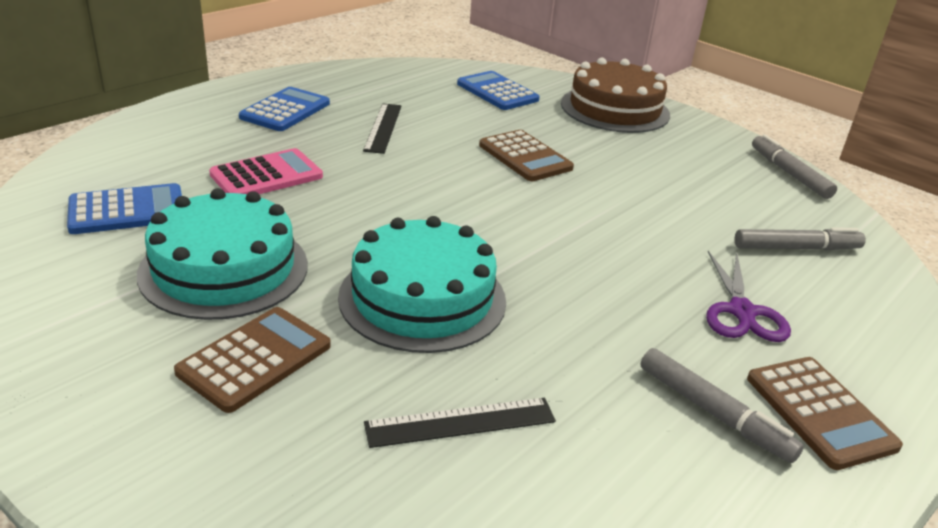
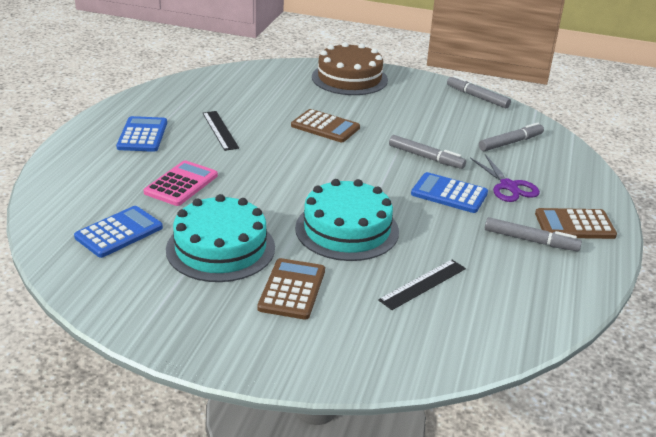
camera: 25 degrees left, 0 degrees up
(497, 92) = (267, 84): blue calculator -> blue calculator (449, 194)
(637, 232) = (426, 157): none -> grey marker
(820, 412) = (574, 225): brown calculator -> brown calculator turned 135 degrees clockwise

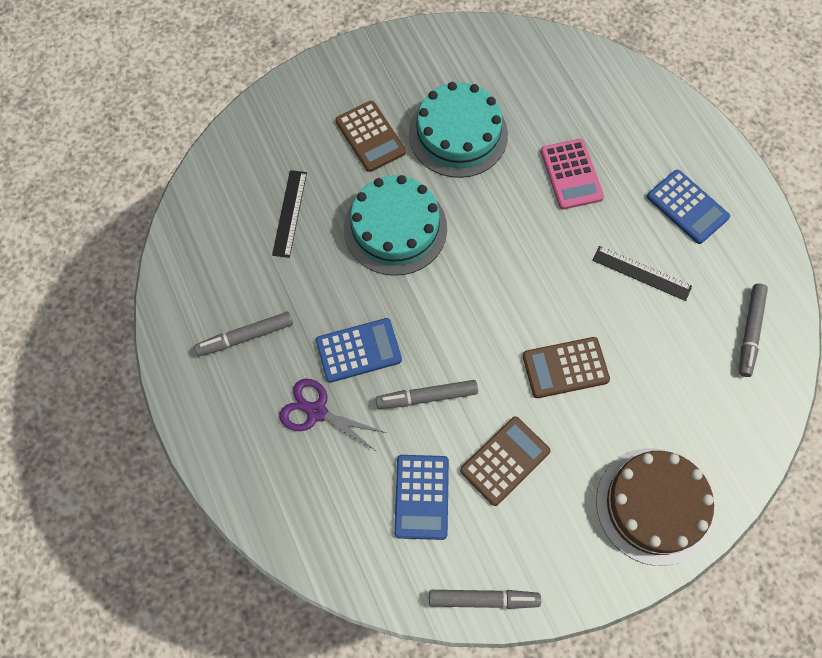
camera: 140 degrees right, 35 degrees up
(119, 232) = (540, 92): blue calculator -> blue calculator (421, 497)
(510, 142) = (371, 509): grey marker -> grey marker (750, 332)
(574, 225) = (222, 395): brown calculator -> brown calculator (505, 461)

